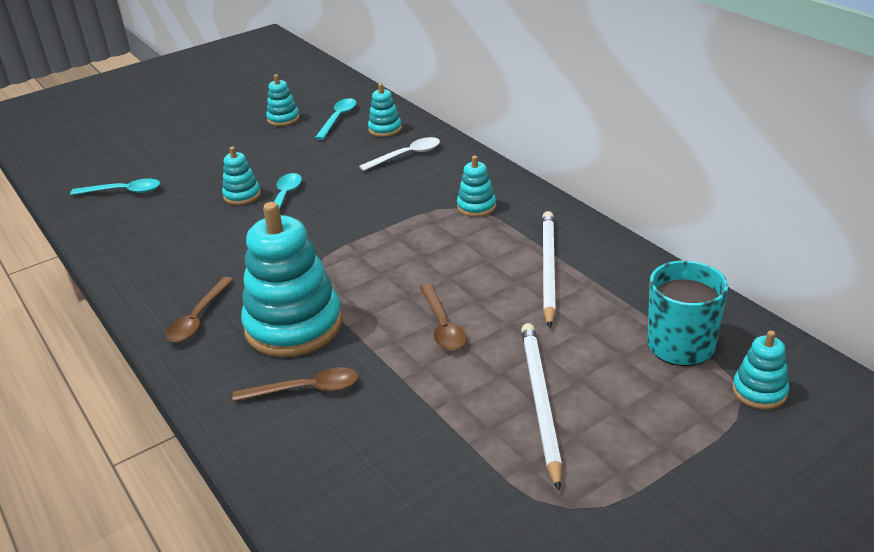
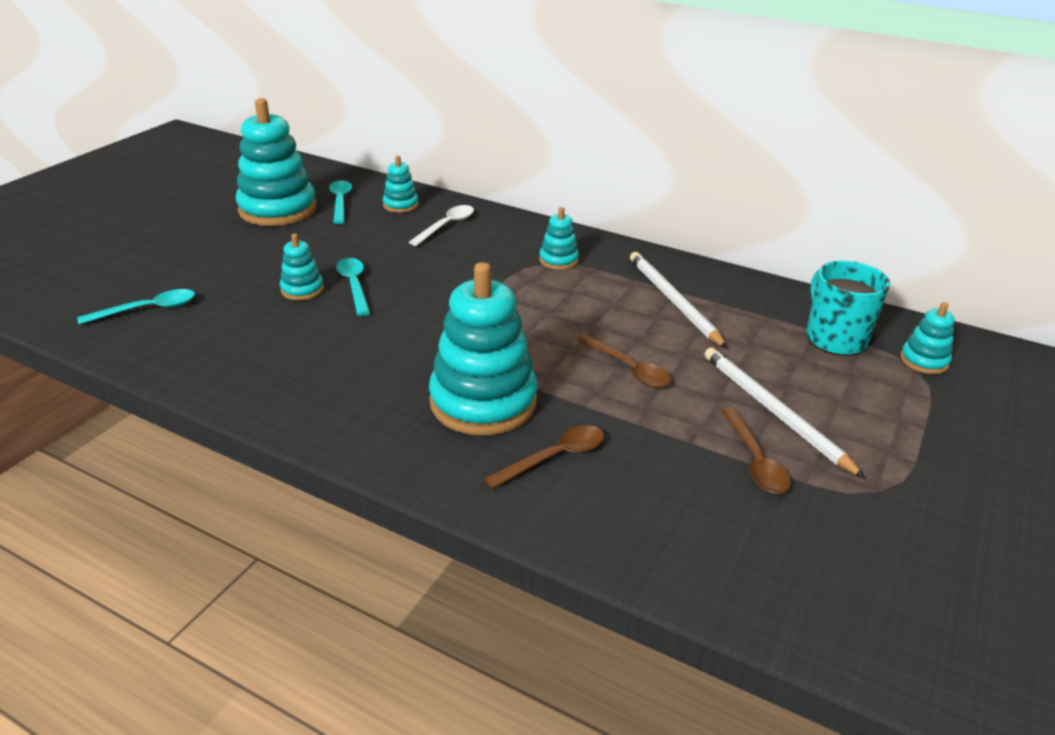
camera: 30 degrees left, 0 degrees up
(198, 318) = (370, 418): brown spoon -> brown spoon (755, 460)
(283, 119) = (278, 209): turquoise stacking toy -> turquoise stacking toy, size x2.12

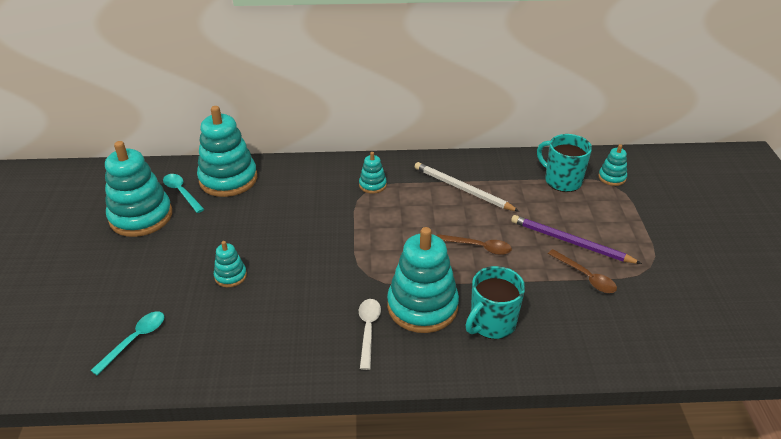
camera: 30 degrees left, 5 degrees up
(354, 285) = (262, 258): turquoise spoon -> none
(401, 205) = (228, 179): turquoise stacking toy -> turquoise stacking toy, size x2.12
(446, 226) = (277, 185): white spoon -> white spoon (368, 330)
(554, 457) = (491, 323): brown spoon -> turquoise mug
(773, 411) = (570, 242): white pencil -> purple pencil

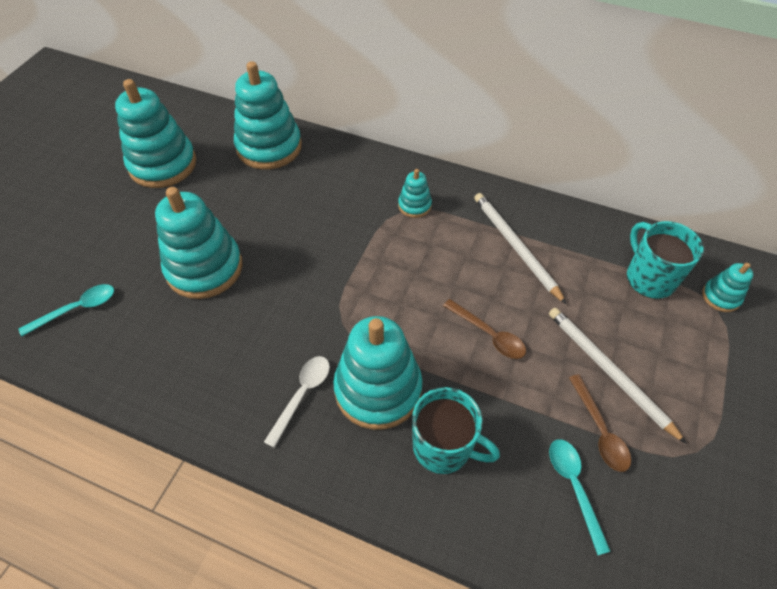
camera: 25 degrees right, 15 degrees up
(181, 192) = (216, 148): turquoise spoon -> turquoise spoon (574, 487)
(230, 276) = (204, 268): turquoise stacking toy -> turquoise stacking toy, size x2.12
(491, 323) = (444, 447): turquoise mug -> turquoise mug turned 135 degrees counterclockwise
(570, 242) = (609, 371): purple pencil -> white pencil

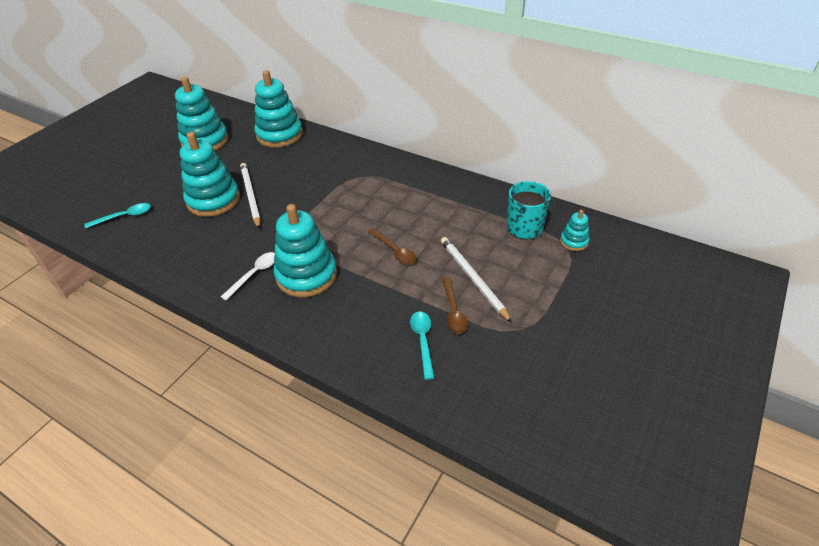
camera: 10 degrees right, 10 degrees down
(414, 205) = (369, 174): turquoise stacking toy -> none
(444, 447) = (340, 311): turquoise mug -> none
(515, 247) = (432, 202): white pencil -> white pencil (250, 196)

